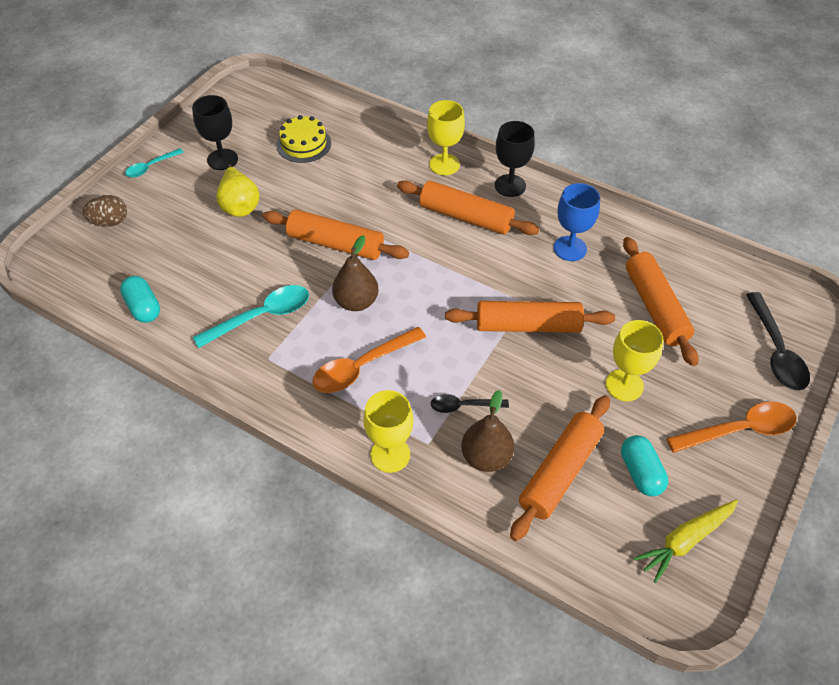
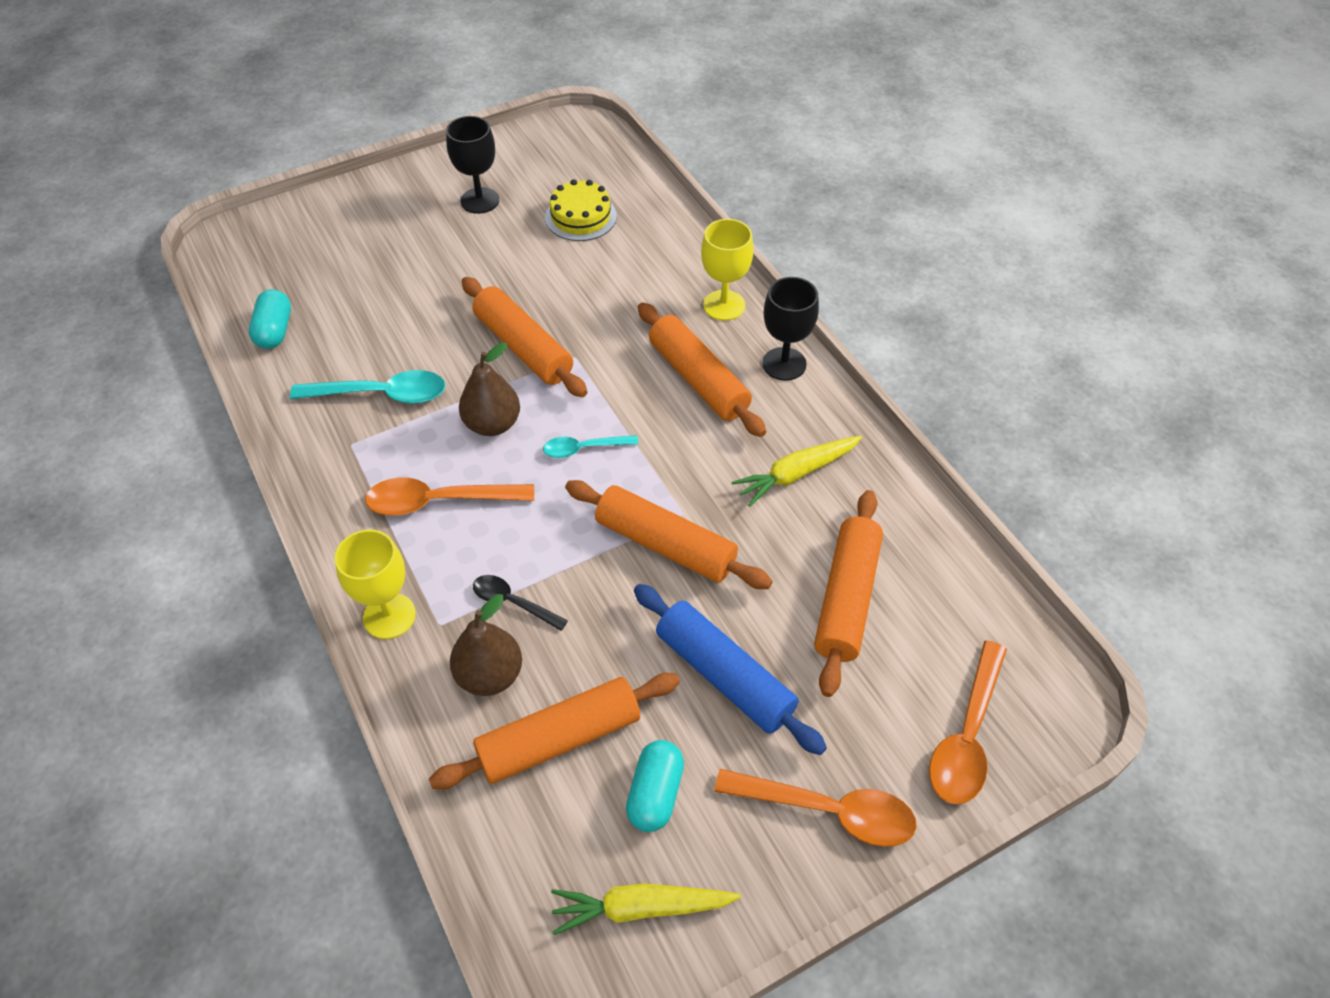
camera: 30 degrees right, 0 degrees up
(110, 222) = (314, 224): brown egg -> none
(151, 167) = (401, 180): turquoise spoon -> turquoise spoon (584, 449)
(239, 205) = (457, 260): yellow pear -> none
(570, 248) = (796, 474): blue goblet -> yellow carrot
(624, 385) = (724, 676): yellow goblet -> blue rolling pin
(776, 351) = (967, 735): black spoon -> orange spoon

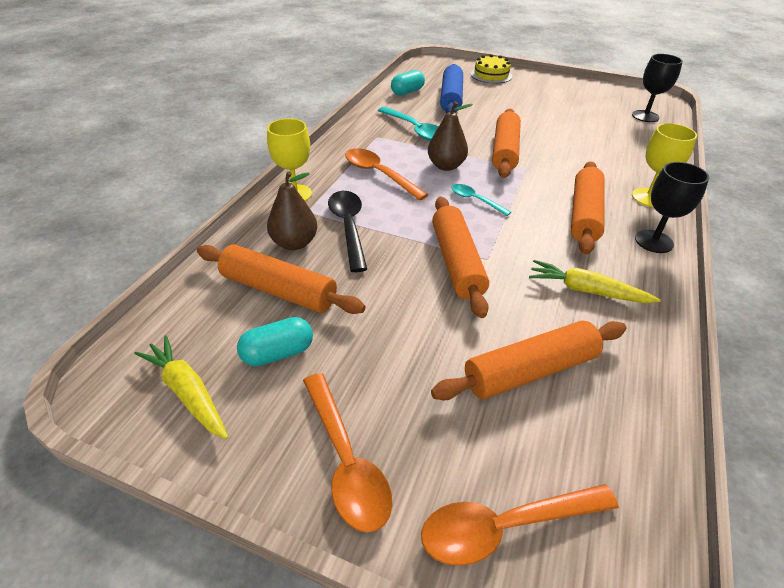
camera: 50 degrees right, 10 degrees down
(480, 201) = (563, 99): black goblet -> black goblet (645, 116)
(513, 602) = (348, 227): black spoon -> black spoon, size x1.69
(581, 217) = (609, 127): yellow cake -> yellow cake (491, 75)
(724, 676) = (396, 339): blue rolling pin -> blue rolling pin (451, 98)

